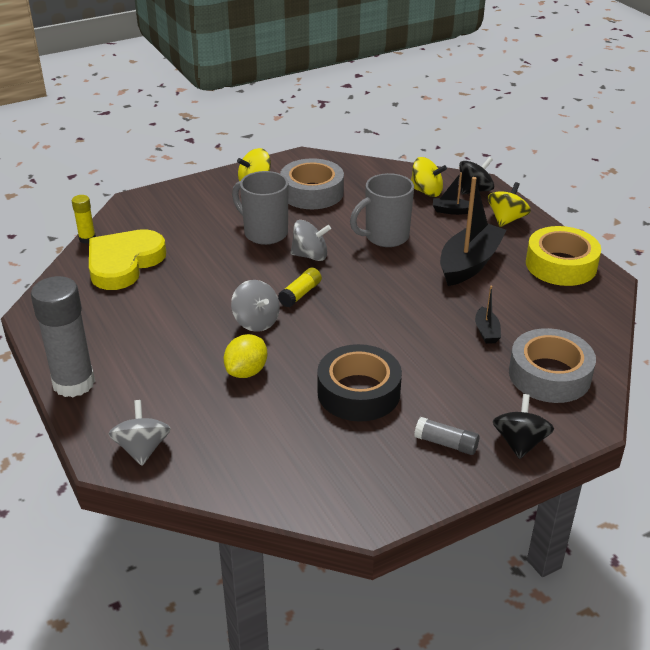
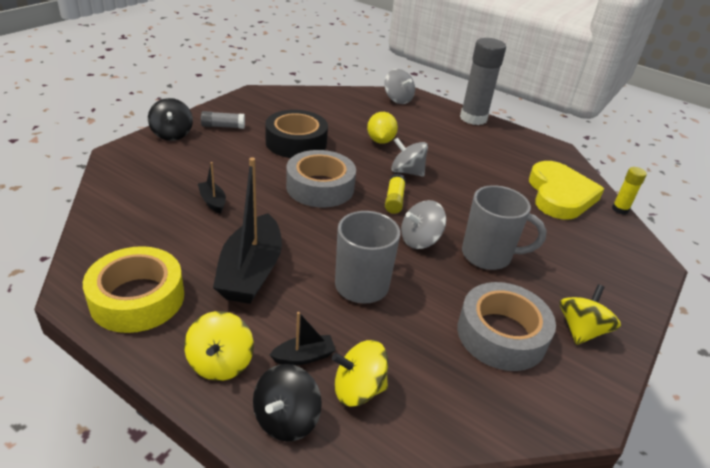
camera: 150 degrees right, 0 degrees up
(549, 375) = (151, 178): grey tape -> grey tape (320, 187)

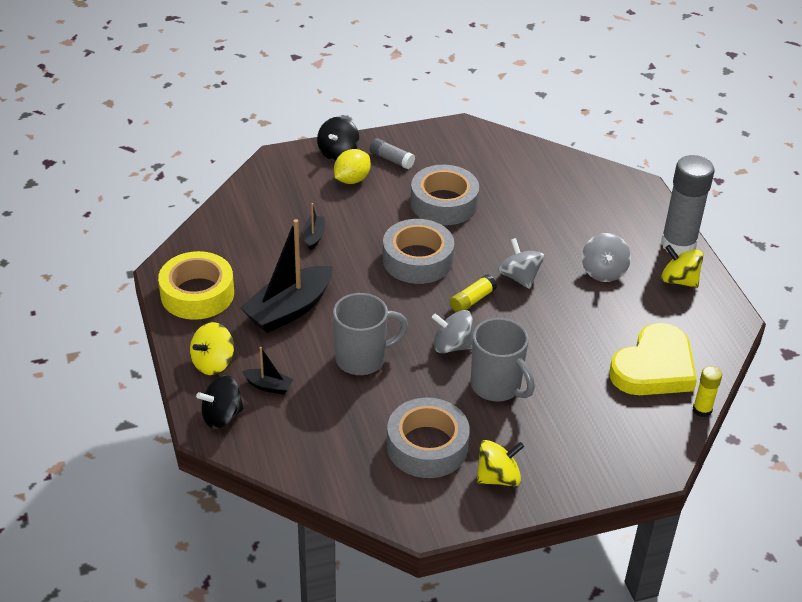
camera: 40 degrees right, 5 degrees up
(296, 142) = (444, 203): black tape -> grey tape
(358, 389) = (283, 424): yellow spinning top -> yellow spinning top (679, 280)
(380, 141) = (532, 233): yellow lemon -> yellow lemon (352, 179)
(398, 99) = (615, 188): grey spinning top -> grey spinning top (603, 271)

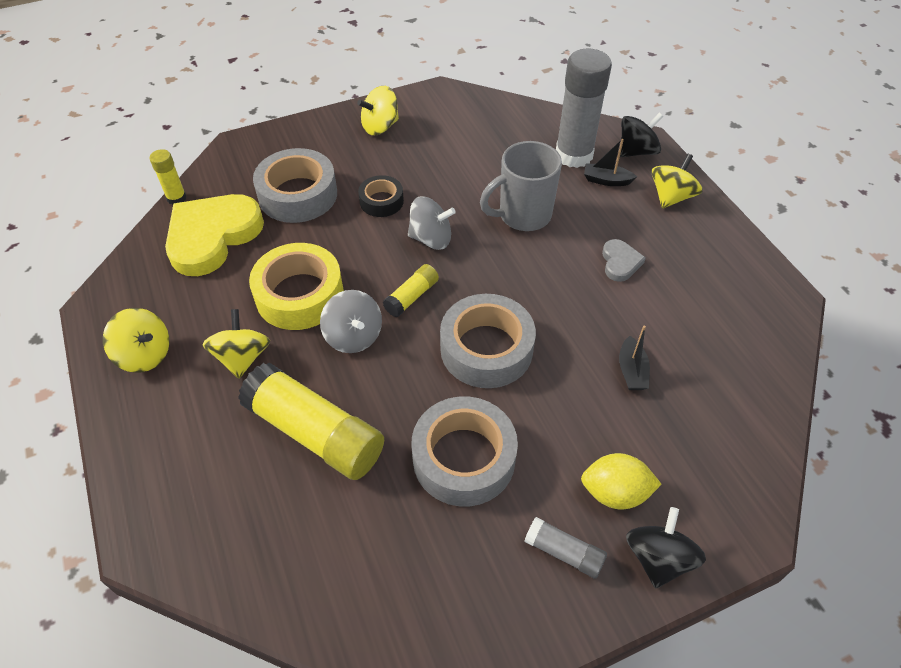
camera: 175 degrees right, 10 degrees up
(197, 294) = (732, 271): yellow tape -> yellow tape (299, 295)
(289, 309) = (620, 262): black boat -> grey heart
(352, 179) = (615, 492): yellow lemon -> yellow lemon turned 60 degrees clockwise
(427, 446) = (444, 144): grey tape -> grey tape (298, 195)
(497, 386) = (381, 201): grey mug -> black tape
(543, 224) = (315, 433): none -> yellow glue stick
(603, 271) = (242, 357): grey spinning top -> yellow spinning top
(678, 244) = (124, 418): grey glue stick -> grey glue stick (574, 155)

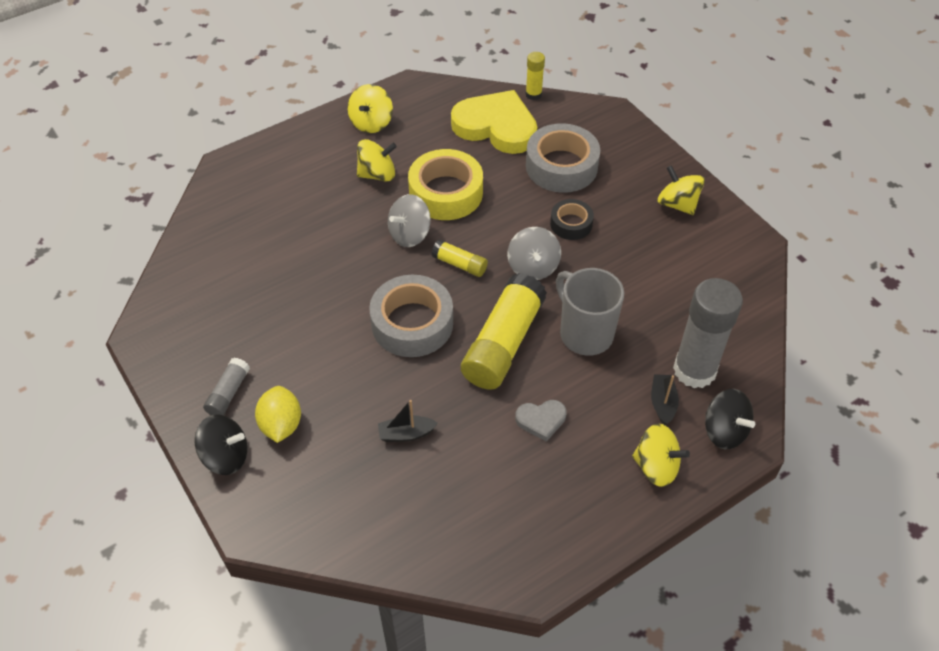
camera: 80 degrees right, 0 degrees up
(315, 433) = (316, 230): yellow glue stick -> yellow glue stick (503, 343)
(464, 458) = (303, 321): grey tape -> none

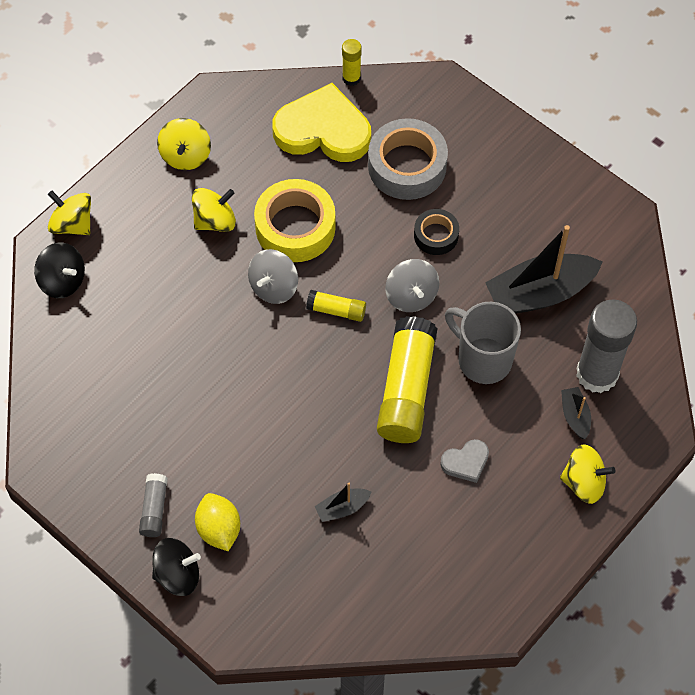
camera: 15 degrees left, 10 degrees up
(412, 323) = (310, 389): grey tape -> none
(656, 290) = (540, 293): none -> black boat
(677, 204) = (538, 186): yellow spinning top -> yellow spinning top (72, 224)
(724, 431) = (638, 431): black spinning top -> black spinning top (63, 281)

